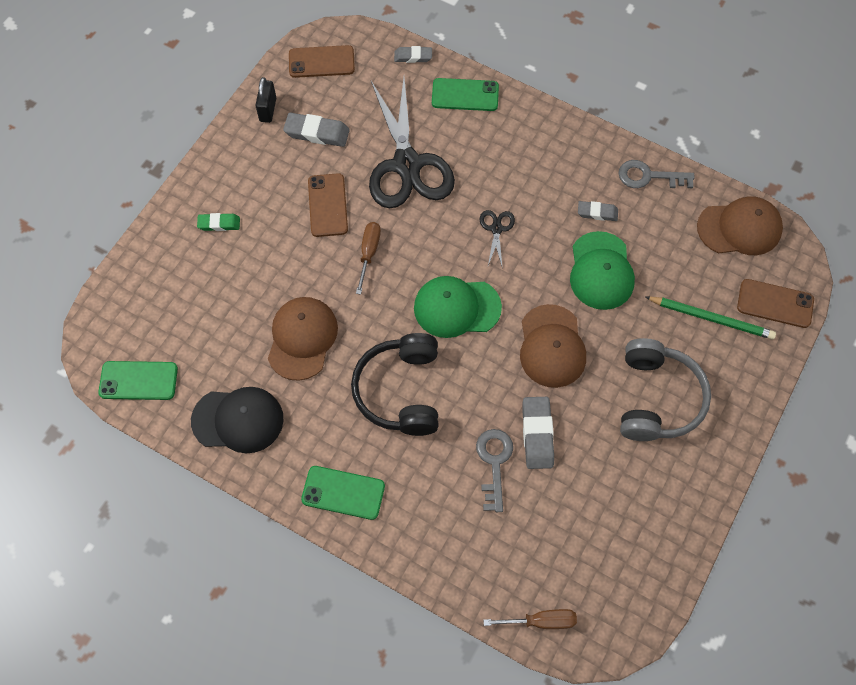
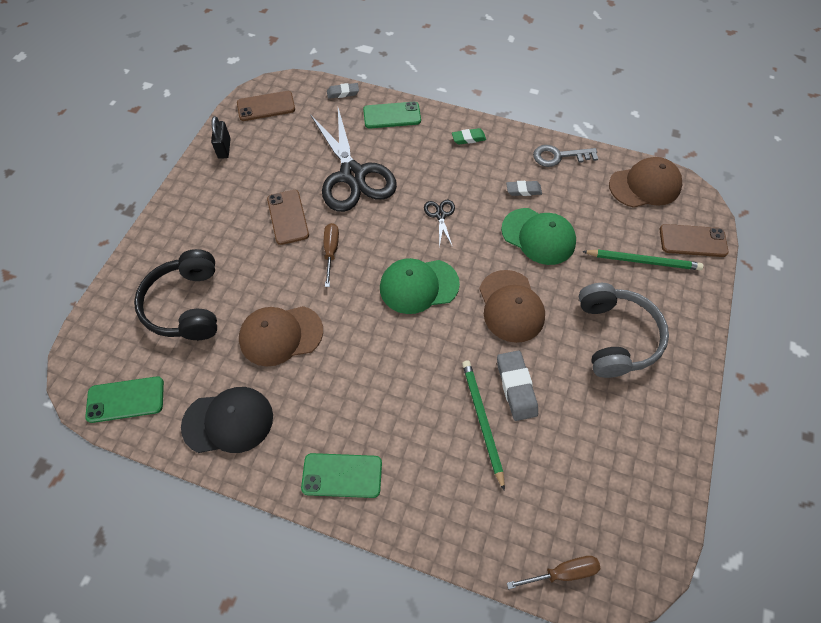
camera: 10 degrees left, 5 degrees down
(219, 224) = (191, 246): green eraser -> green eraser (468, 138)
(302, 339) = (281, 335): brown cap -> brown cap turned 105 degrees counterclockwise
(317, 133) = (270, 161): grey eraser -> none
(401, 391) = (381, 368): black headphones -> black headphones (187, 305)
(494, 463) = (482, 421): grey key -> green pencil
(601, 271) = (538, 236): green cap -> green cap turned 45 degrees counterclockwise

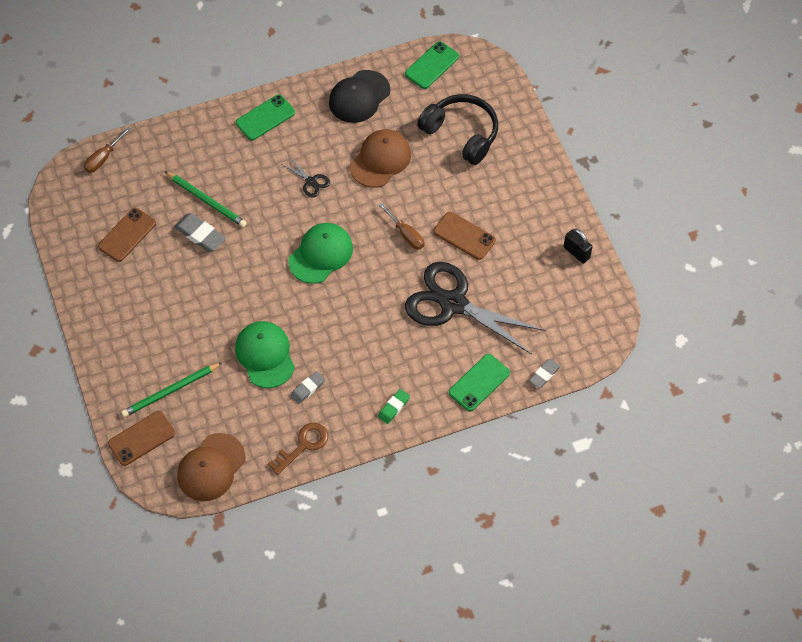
camera: 140 degrees right, 0 degrees up
(266, 106) = (591, 313): brown phone -> brown phone (127, 235)
(440, 215) = (354, 319): black scissors -> black scissors (311, 182)
(511, 306) = (244, 285): brown cap -> none
(538, 236) = (265, 355): green cap -> green cap turned 75 degrees clockwise
(559, 156) = (303, 445): grey key -> brown key
(615, 337) = (156, 315): grey headphones -> none

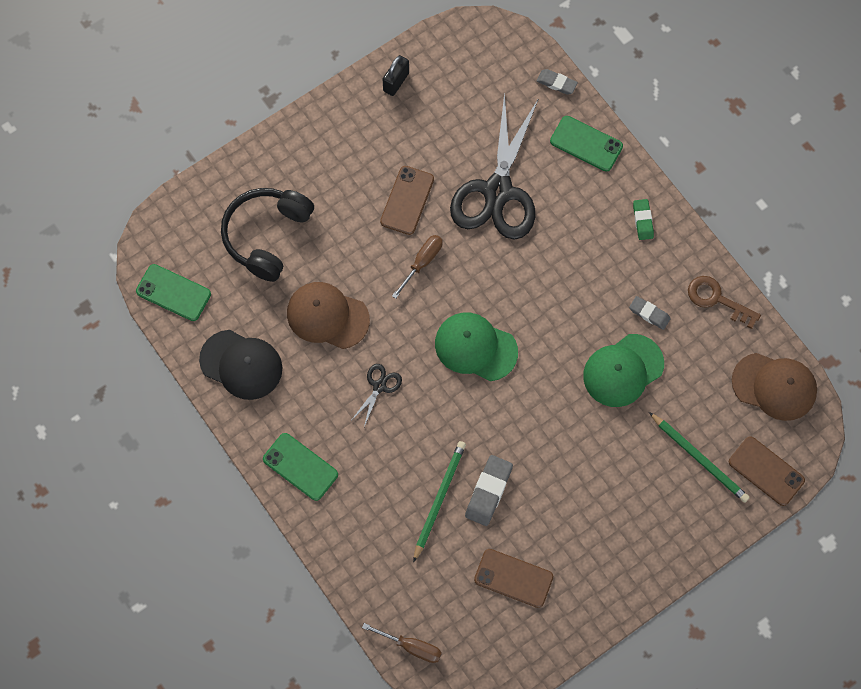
camera: 105 degrees left, 10 degrees up
(393, 407) = (642, 221): green eraser -> green eraser turned 60 degrees clockwise

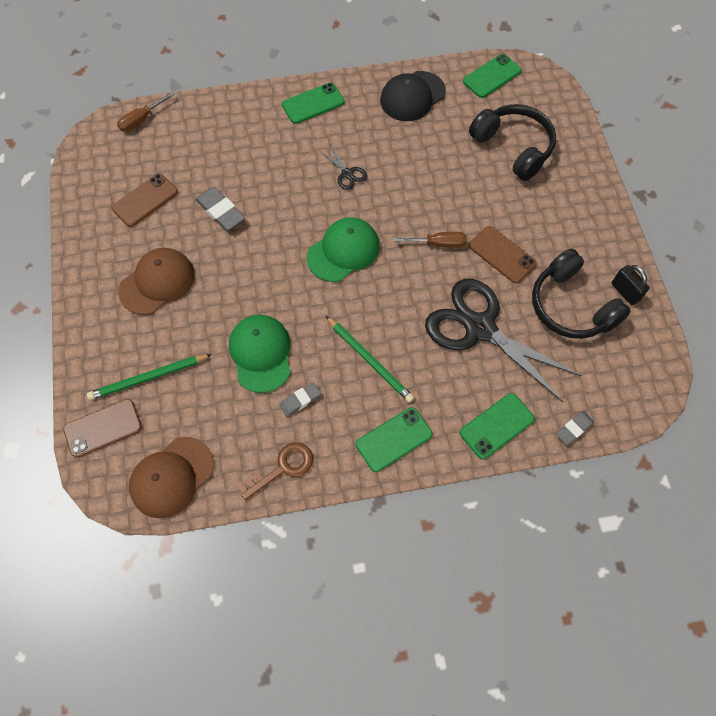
camera: 115 degrees right, 5 degrees down
(327, 316) = (424, 162): brown cap -> brown cap (157, 282)
(422, 262) = (439, 244): brown screwdriver -> brown screwdriver turned 60 degrees counterclockwise
(434, 122) = (571, 306): none -> black headphones
(439, 499) = (235, 177): green pencil -> green pencil (370, 360)
(642, 221) = (394, 439): green eraser -> green phone

